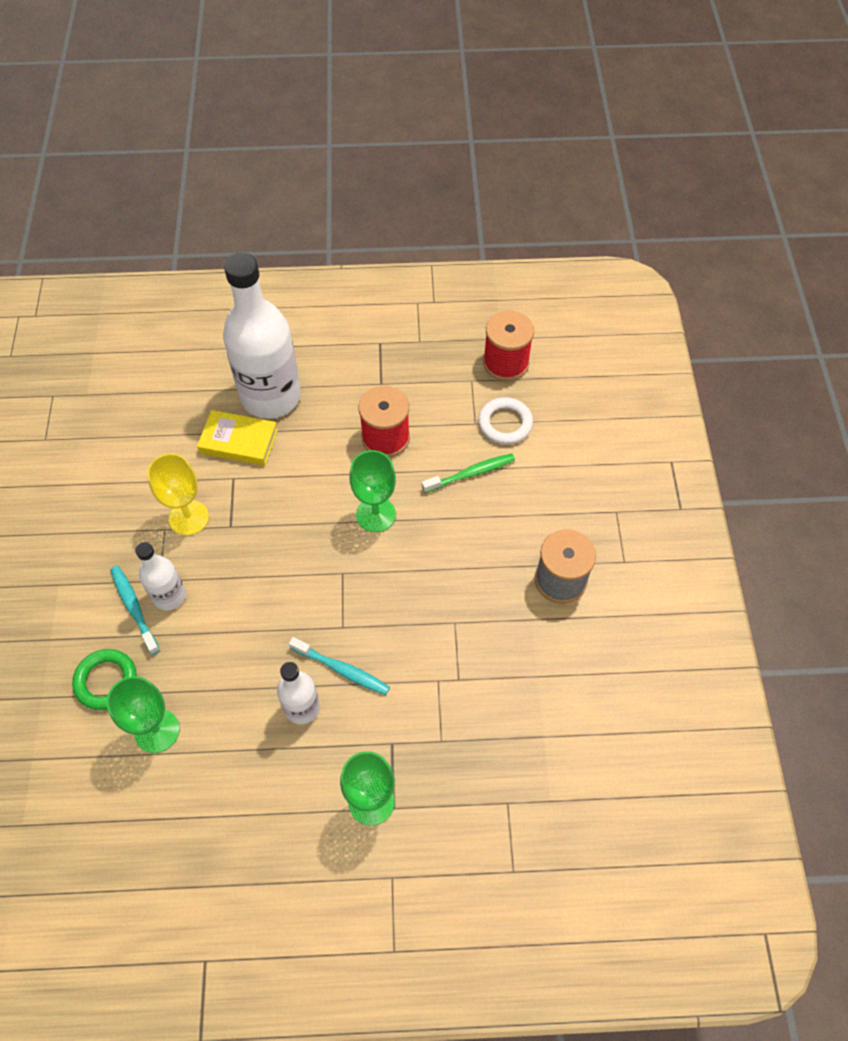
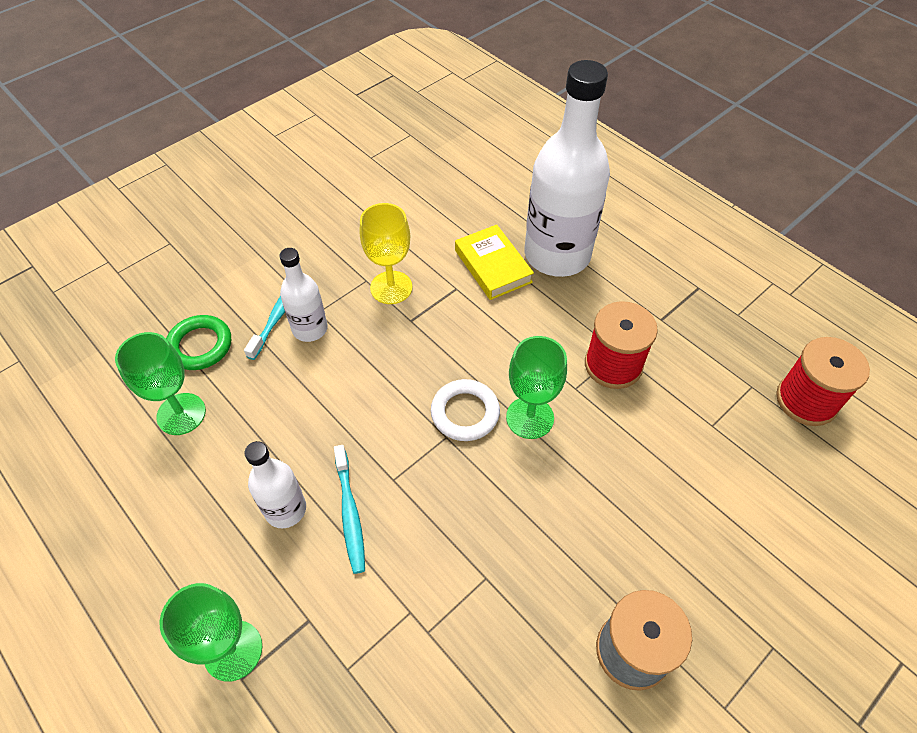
camera: 50 degrees right, 5 degrees down
(470, 473) = (656, 464): green toothbrush -> none
(505, 423) = (743, 452): white ring -> white ring (465, 413)

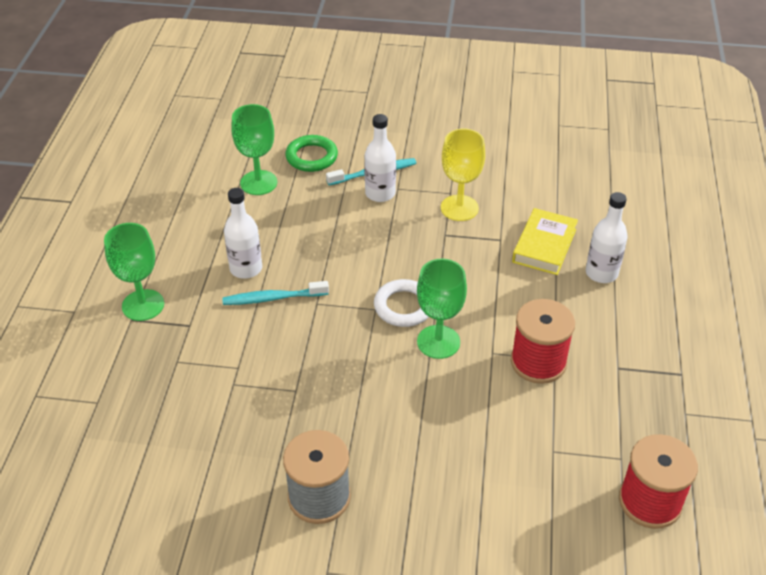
camera: 50 degrees right, 10 degrees down
(350, 513) = (273, 298): turquoise toothbrush -> turquoise toothbrush turned 45 degrees clockwise
(557, 255) = (601, 273): white bottle -> white bottle, size x0.50

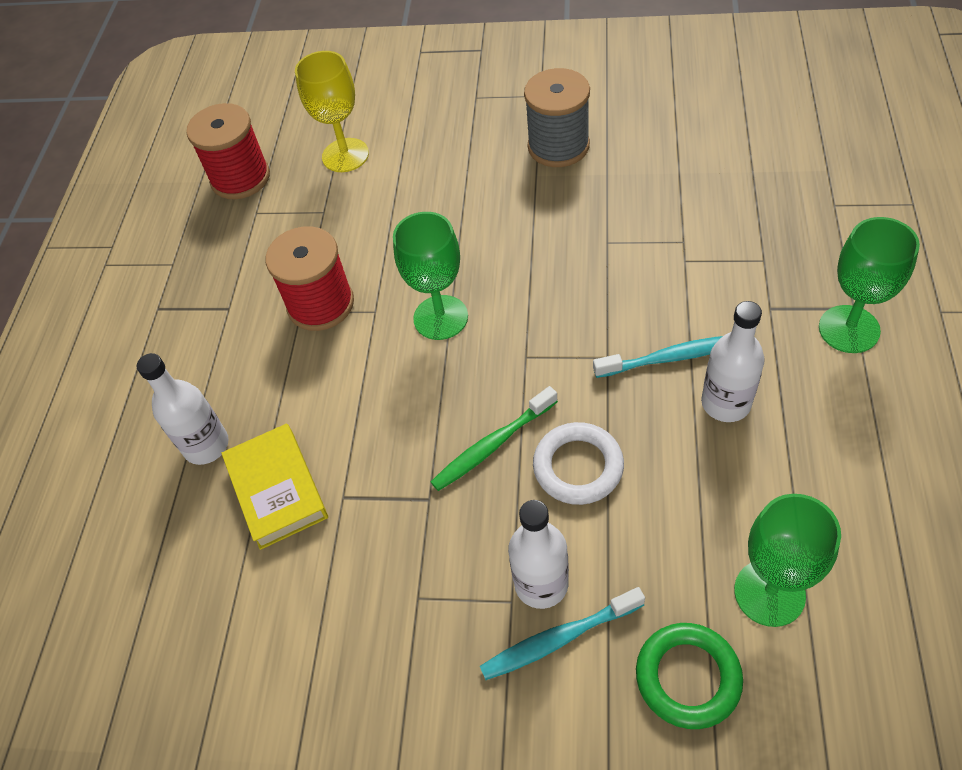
camera: 175 degrees left, 10 degrees up
(403, 258) = (492, 445): none -> green toothbrush
(404, 306) = (487, 363): white ring -> white ring (578, 467)
(459, 208) = (403, 560): yellow goblet -> yellow goblet (345, 155)
(544, 245) = (277, 489): yellow book -> yellow book turned 45 degrees counterclockwise

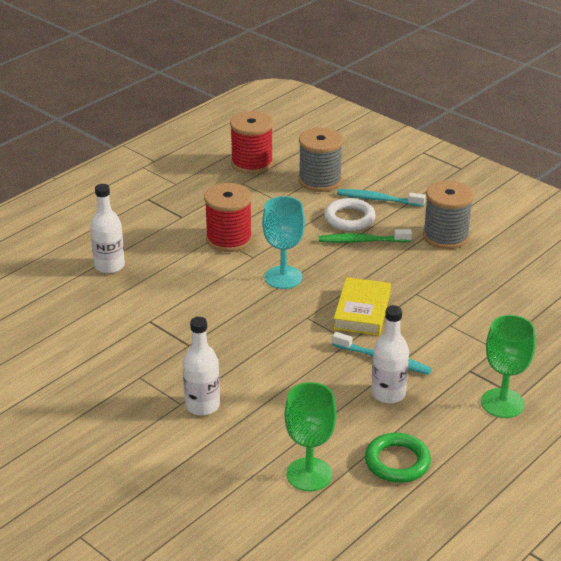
camera: 30 degrees right, 20 degrees down
(277, 489) = (122, 301): yellow book -> yellow book (362, 311)
(345, 155) = (320, 181): yellow goblet -> grey spool
(440, 317) = (283, 277): green goblet -> turquoise goblet
(492, 445) = (245, 342): green toothbrush -> green toothbrush (362, 241)
(558, 639) = (185, 429): turquoise toothbrush -> turquoise toothbrush (378, 199)
(578, 467) = (277, 374): white ring -> white ring (349, 218)
(688, 677) = (228, 478): green ring -> green ring (397, 462)

